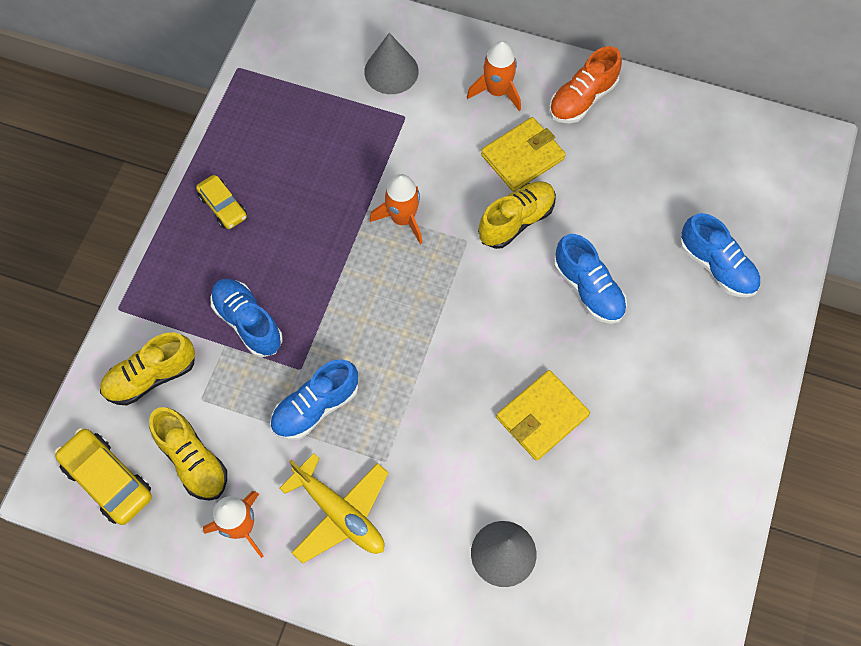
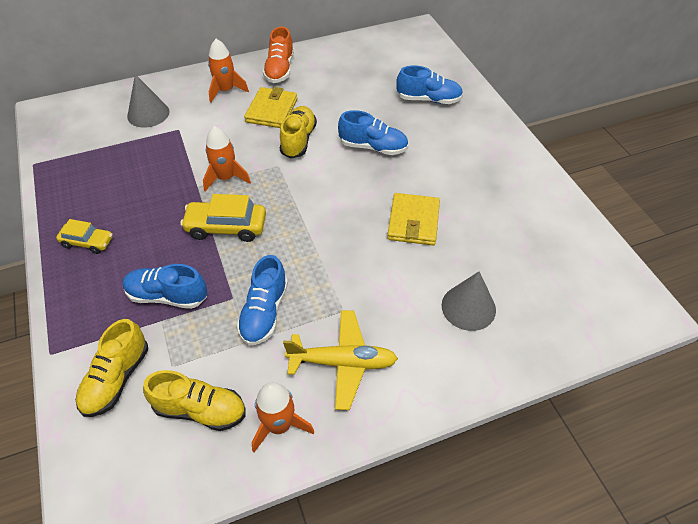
camera: 40 degrees left, 15 degrees down
(108, 480) = (138, 476): yellow car -> yellow car (226, 227)

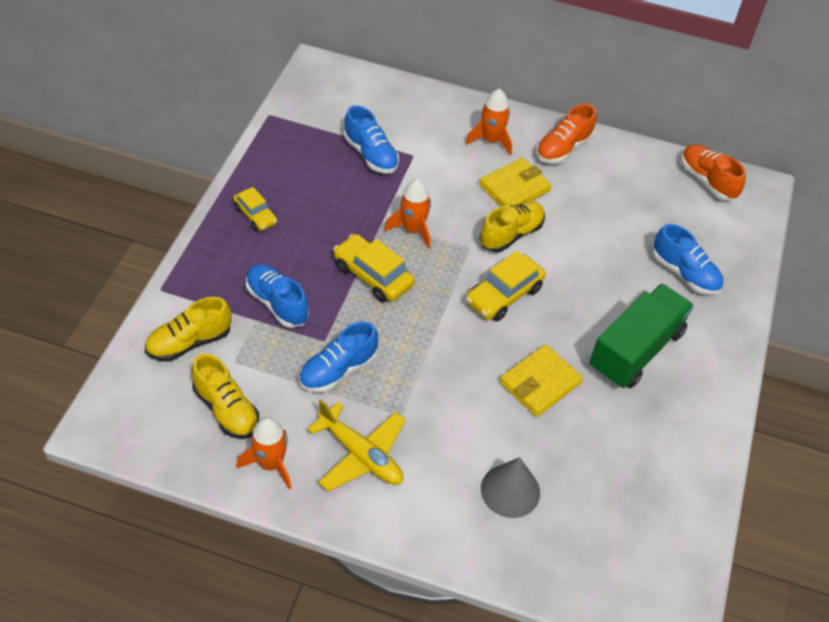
camera: 35 degrees right, 0 degrees up
(148, 113) = (400, 122): grey cone -> none
(332, 181) = (504, 295): none -> yellow car
(373, 147) = (575, 287): blue shoe -> blue shoe (371, 154)
(386, 41) = (707, 180): none -> orange shoe
(449, 162) = (636, 350): none -> green truck

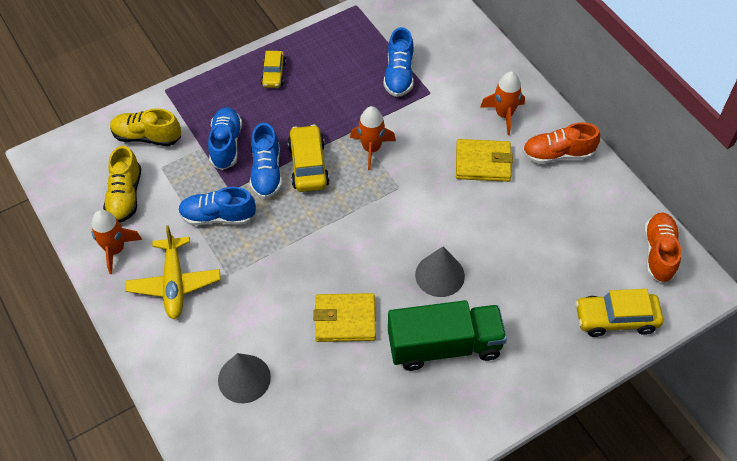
camera: 45 degrees right, 5 degrees up
(504, 295) = (387, 238): yellow car -> yellow car (616, 319)
(511, 234) = (441, 197): yellow shoe -> none
(575, 297) = (439, 275): none -> grey cone
(684, 273) = (551, 314): blue shoe -> blue shoe (266, 172)

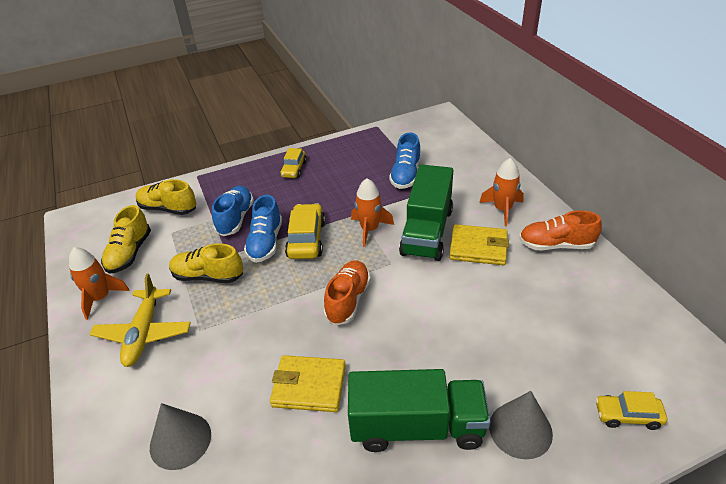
camera: 10 degrees right, 15 degrees down
(218, 216) = (208, 276): blue shoe -> yellow shoe
(430, 147) = (427, 231): none -> green truck
(439, 275) = (421, 349): grey cone -> grey cone (520, 429)
(616, 319) = (627, 416): yellow car -> yellow car, size x0.64
(658, 253) = (674, 346): orange shoe -> orange shoe (348, 300)

